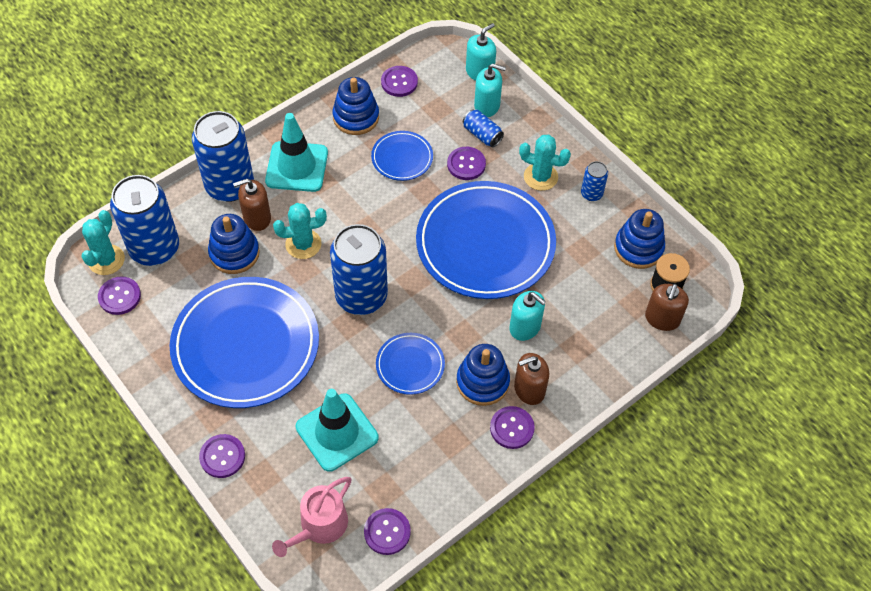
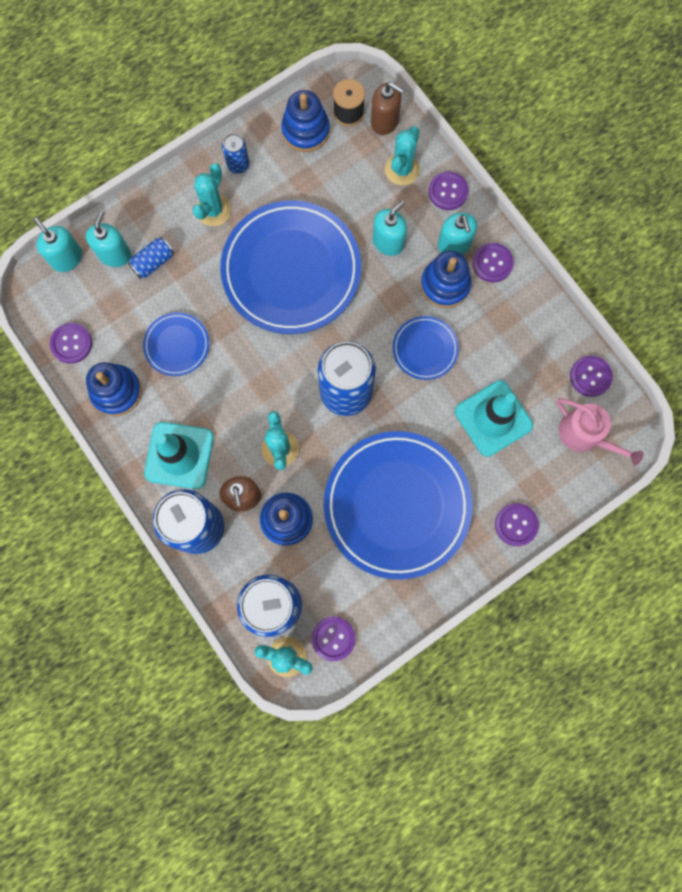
camera: 85 degrees left, 20 degrees up
(466, 164) = (191, 281): purple button -> purple button (448, 191)
(529, 389) = (454, 244): brown soap dispenser -> turquoise soap dispenser
(609, 337) = (402, 169): none -> turquoise cactus

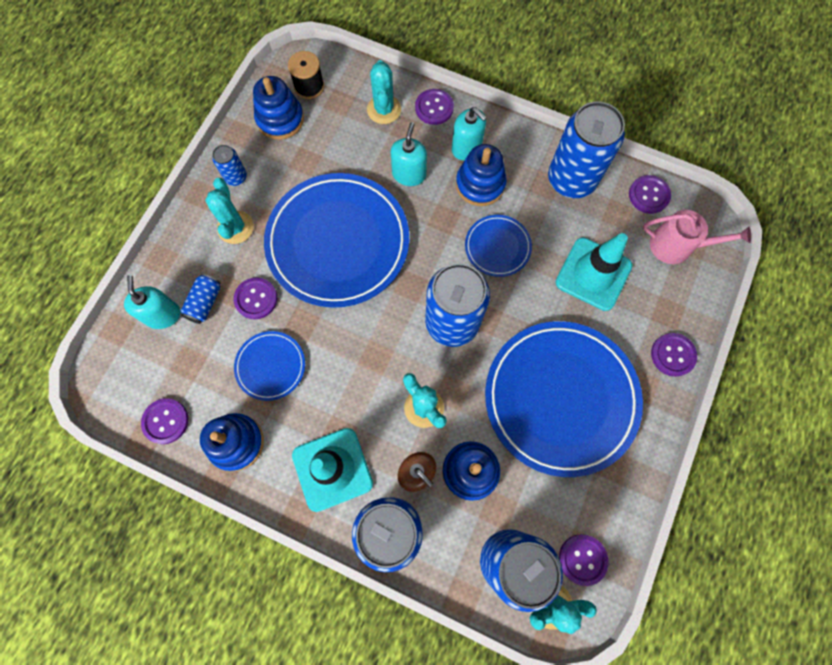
camera: 30 degrees left, 5 degrees down
(67, 258) = (117, 343): turquoise soap dispenser -> none
(384, 121) = (345, 78): brown soap dispenser -> none
(492, 263) = (508, 146): purple button -> purple button (256, 299)
(529, 324) = (571, 179): none -> blue can

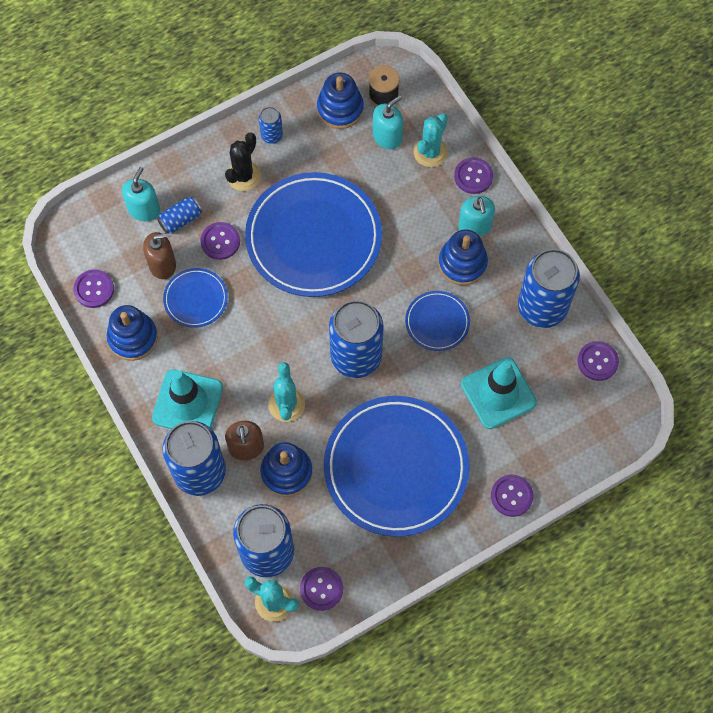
camera: 35 degrees right, 5 degrees down
(216, 355) = (162, 265): none -> brown soap dispenser
(235, 227) = (243, 176): turquoise cactus -> black cactus
(409, 174) = (410, 219): turquoise soap dispenser -> turquoise soap dispenser (387, 137)
(677, 246) = (587, 416): pink watering can -> none

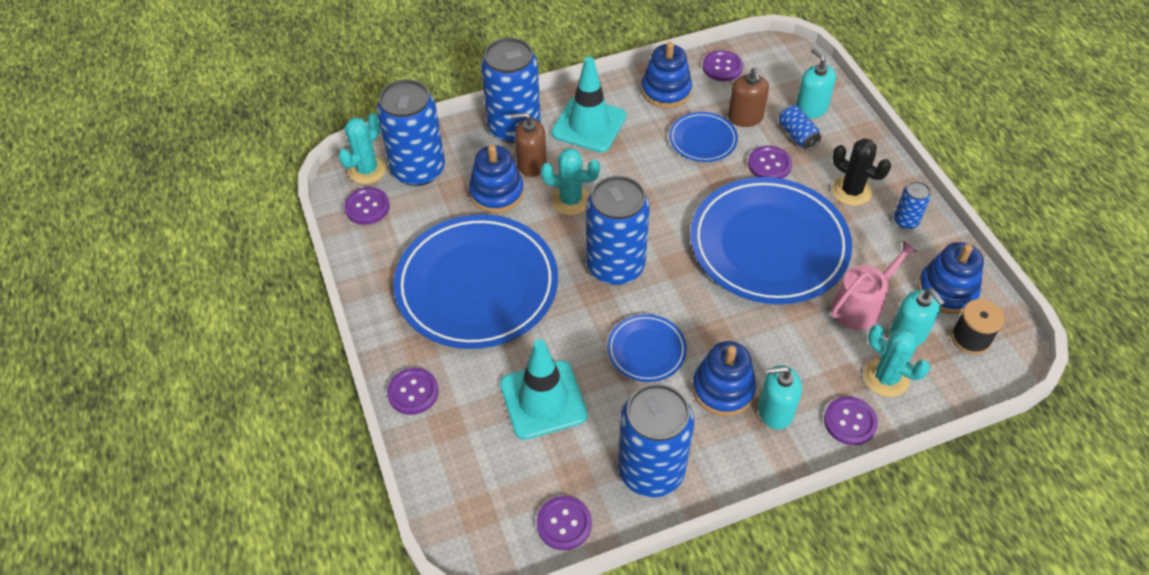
camera: 100 degrees right, 15 degrees down
(144, 209) = (811, 108): turquoise soap dispenser -> turquoise soap dispenser turned 150 degrees counterclockwise
(365, 169) = (861, 305): none -> pink watering can

